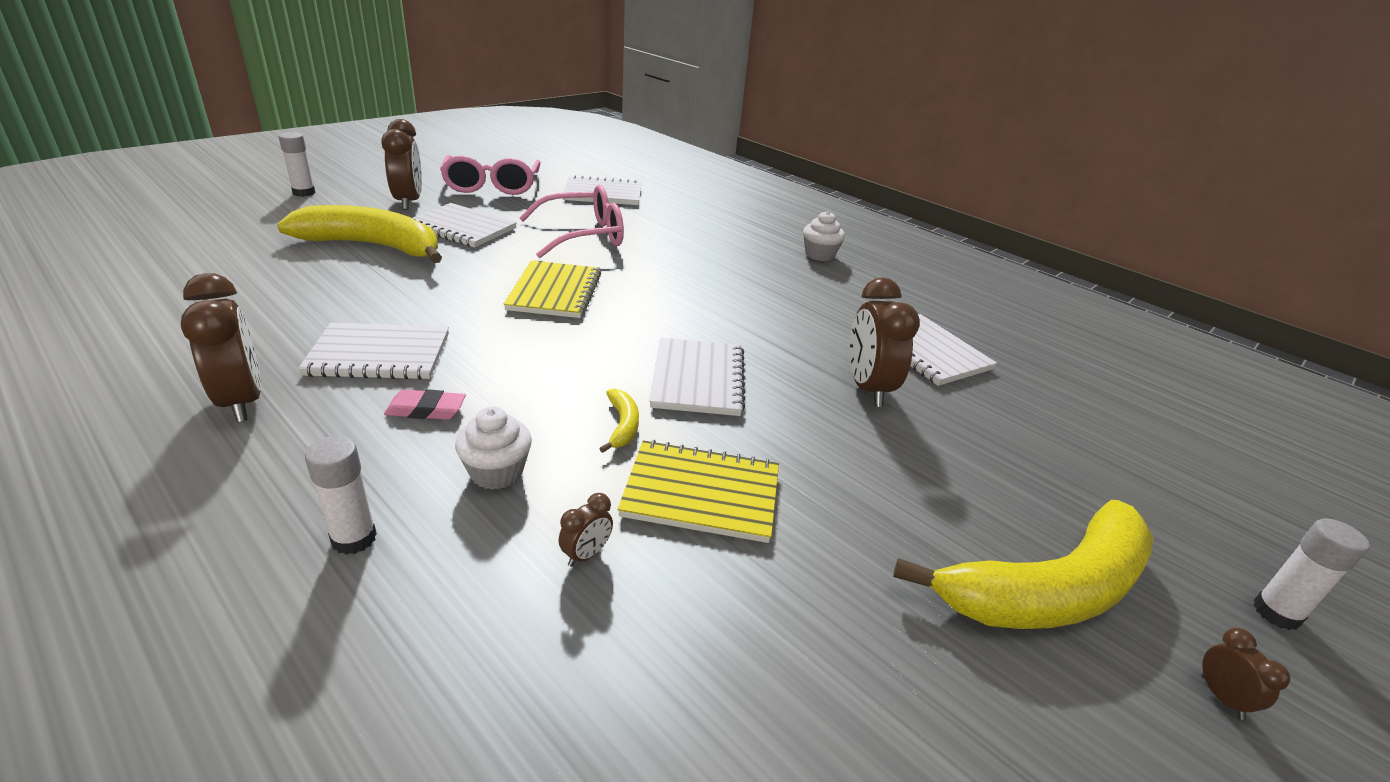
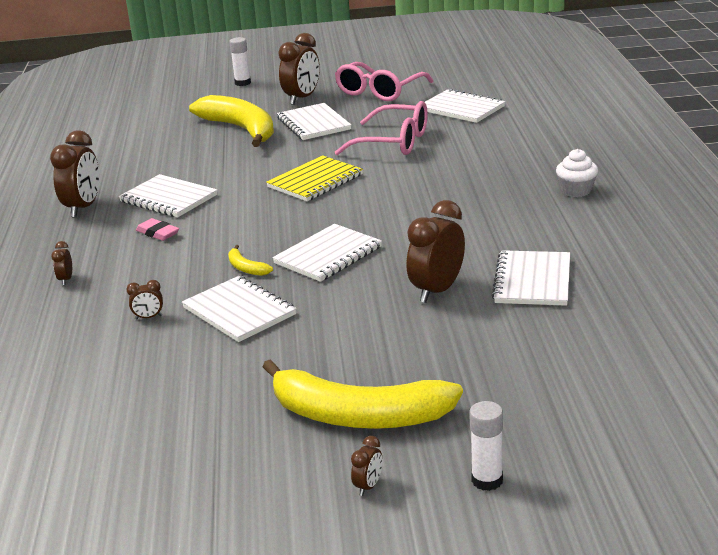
camera: 45 degrees right, 5 degrees down
(354, 538) = (66, 279): white glue stick -> brown clock
(496, 472) = (154, 271): white cupcake -> none
(622, 425) = (246, 268): yellow banana -> yellow banana turned 105 degrees clockwise
(701, 493) = (239, 311): yellow notebook -> white notebook

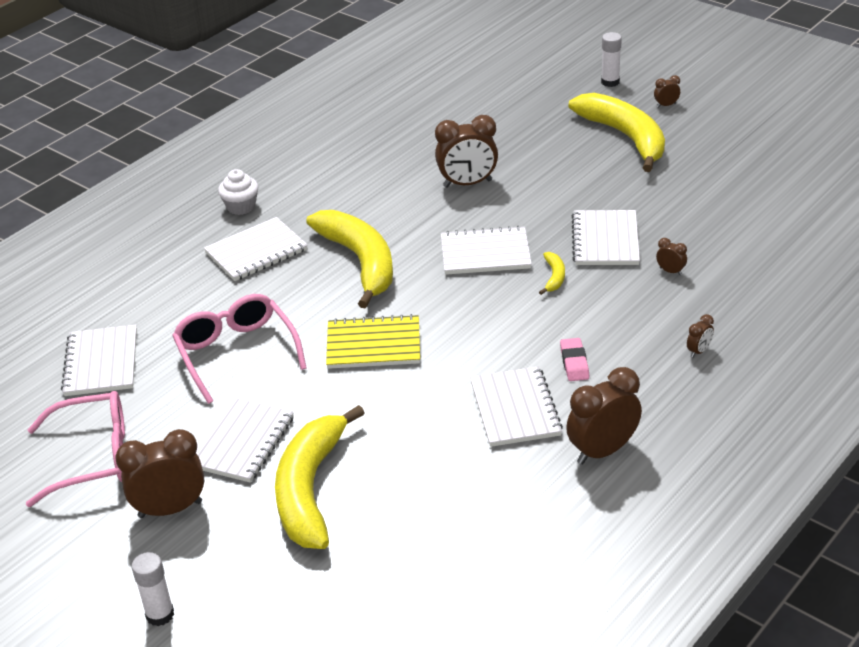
camera: 135 degrees left, 10 degrees up
(413, 207) = (360, 262): none -> yellow banana
(533, 281) = (406, 158): white notebook -> white notebook (256, 251)

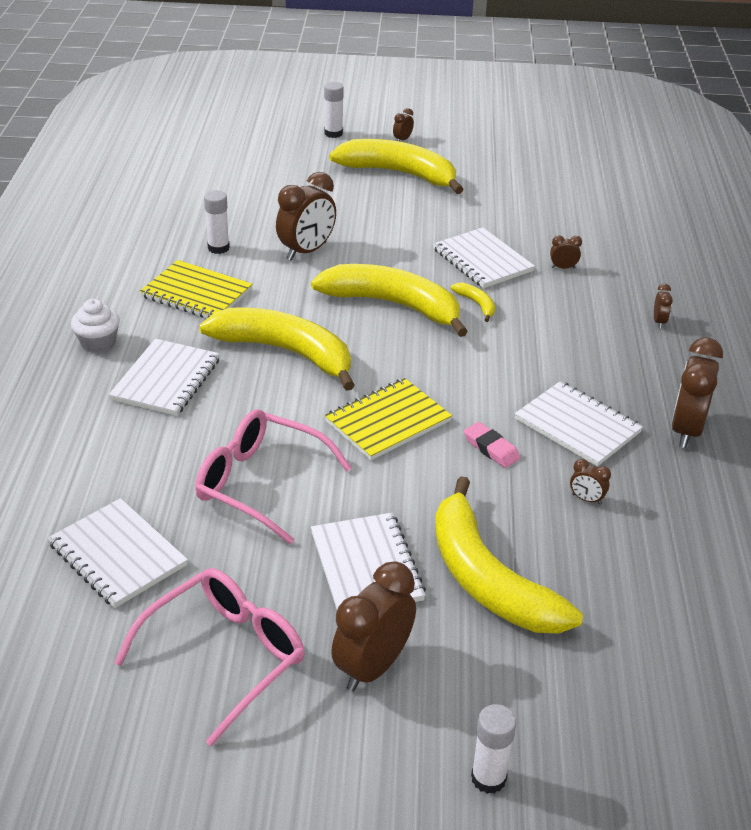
camera: 40 degrees left, 0 degrees up
(347, 191) = (196, 293): none -> yellow notebook
(403, 159) = (218, 248): none -> white glue stick
(451, 467) = (586, 499): none -> brown clock
(485, 253) = (394, 305): white notebook -> yellow banana
(574, 363) = (578, 368): pink eraser -> pink eraser (491, 448)

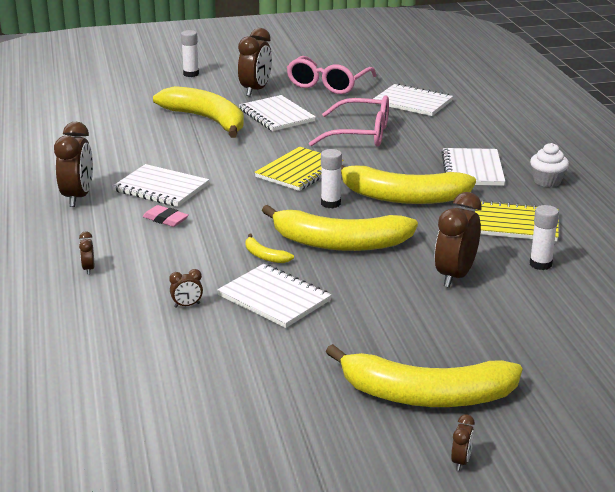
camera: 165 degrees right, 10 degrees down
(333, 133) = (567, 452): white glue stick -> white glue stick (330, 203)
(491, 448) = (221, 168): pink eraser -> pink eraser (165, 219)
(586, 499) = (152, 155): brown clock -> none

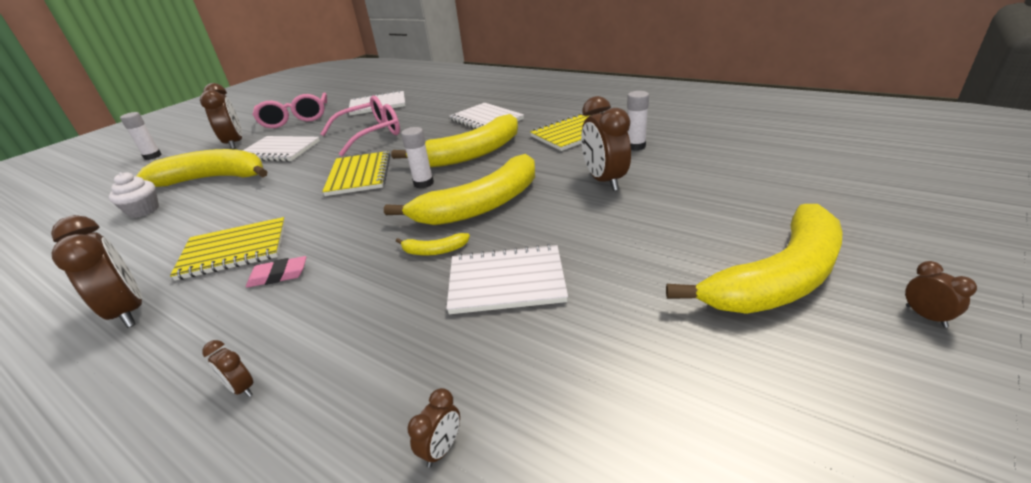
camera: 40 degrees left, 5 degrees up
(161, 188) = (234, 250): white notebook -> yellow notebook
(187, 305) = (431, 348): brown clock -> brown clock (442, 449)
(547, 181) = (542, 106): white cupcake -> white cupcake (143, 210)

